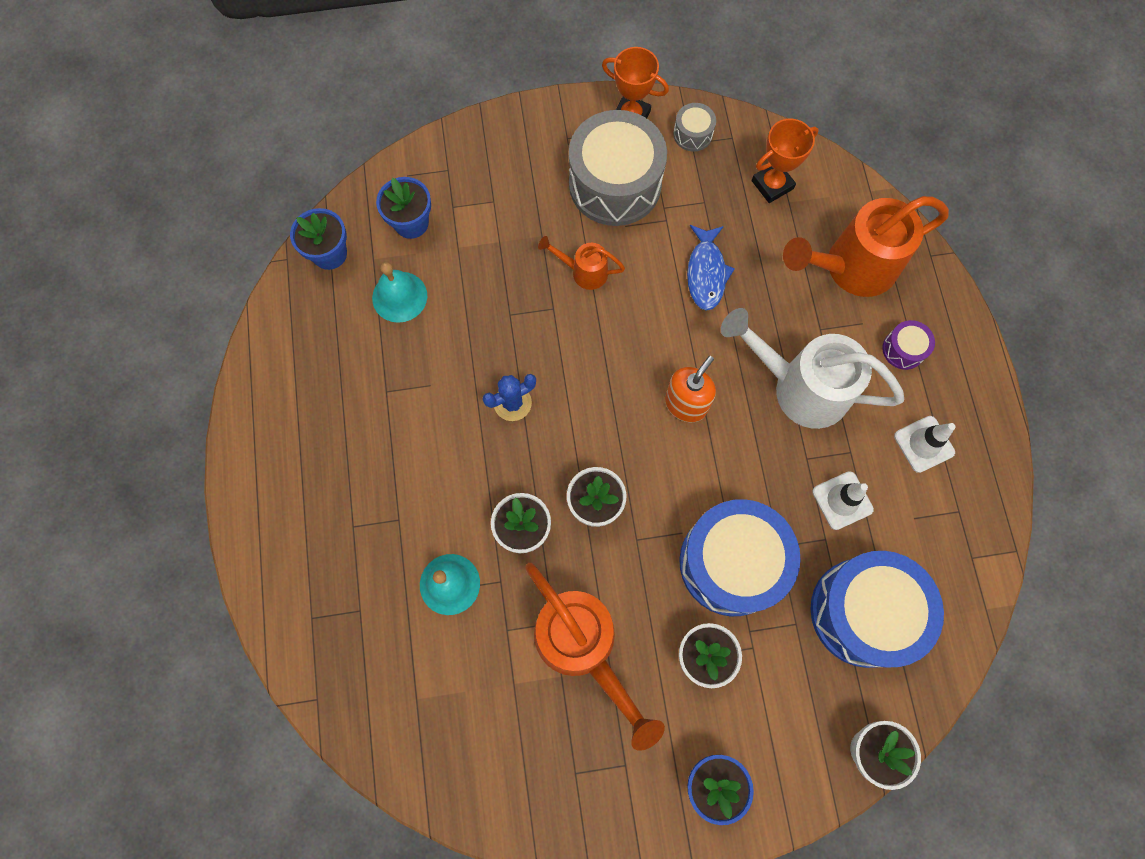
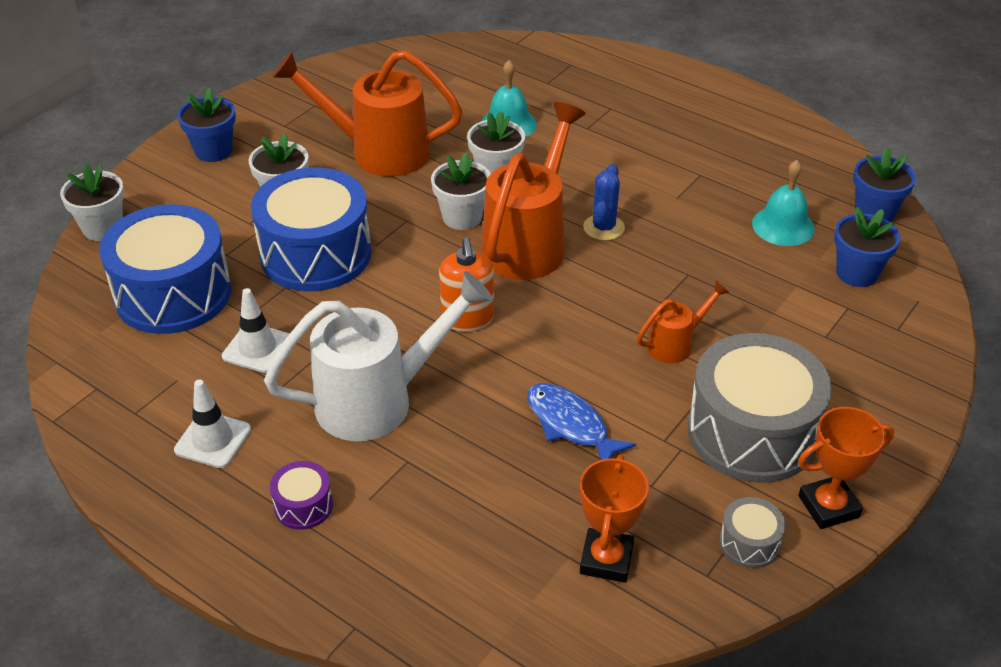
camera: 135 degrees right, 30 degrees down
(851, 268) = (432, 542): orange watering can -> orange watering can (529, 243)

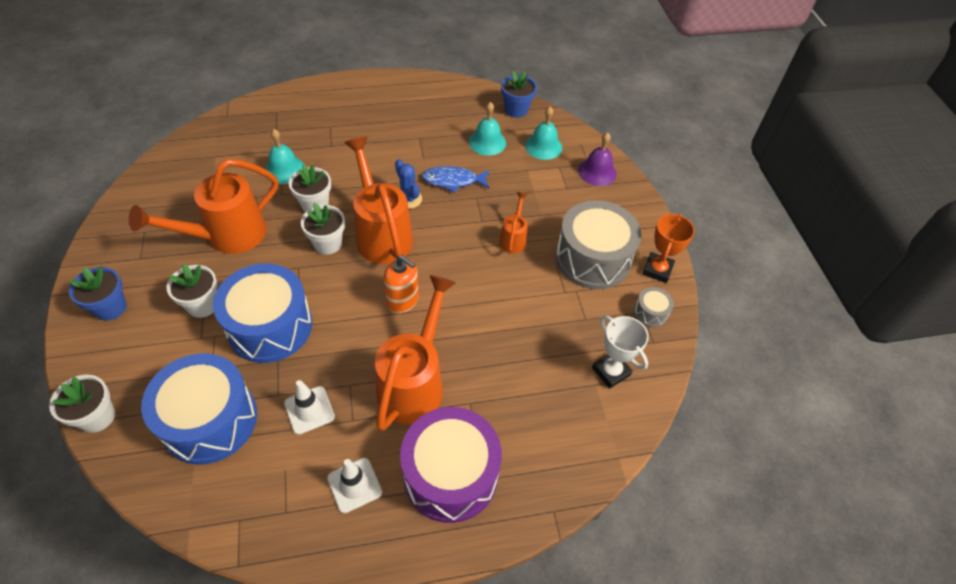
camera: 50 degrees left, 10 degrees up
(303, 505) = (450, 474): purple drum -> purple drum, size x2.32
(378, 400) = (414, 383): white watering can -> orange watering can
(570, 425) = (518, 318): blue fish -> blue fish (453, 181)
(606, 559) = (611, 371): orange trophy -> white trophy
(857, 273) = (543, 146): blue flower pot -> turquoise bell
(898, 345) = (597, 172): none -> purple bell

